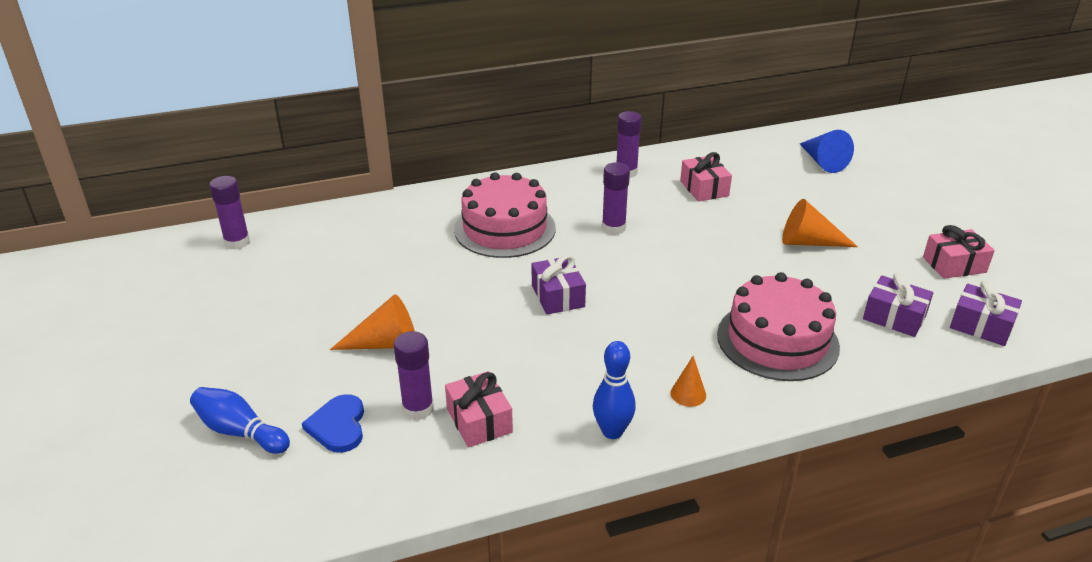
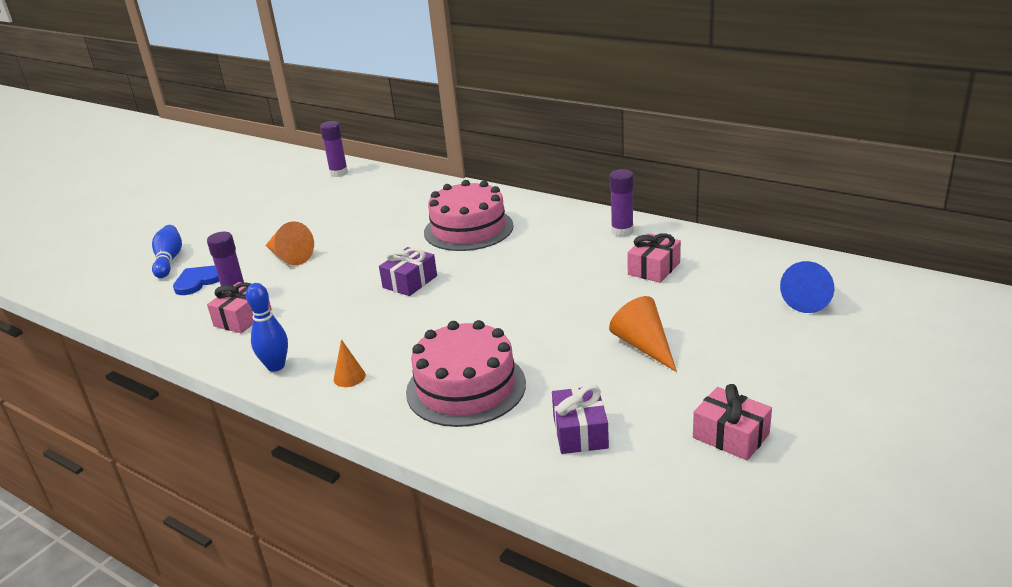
camera: 55 degrees right, 5 degrees down
(613, 228) = (530, 261): purple glue stick -> none
(981, 326) = (635, 487): purple gift -> none

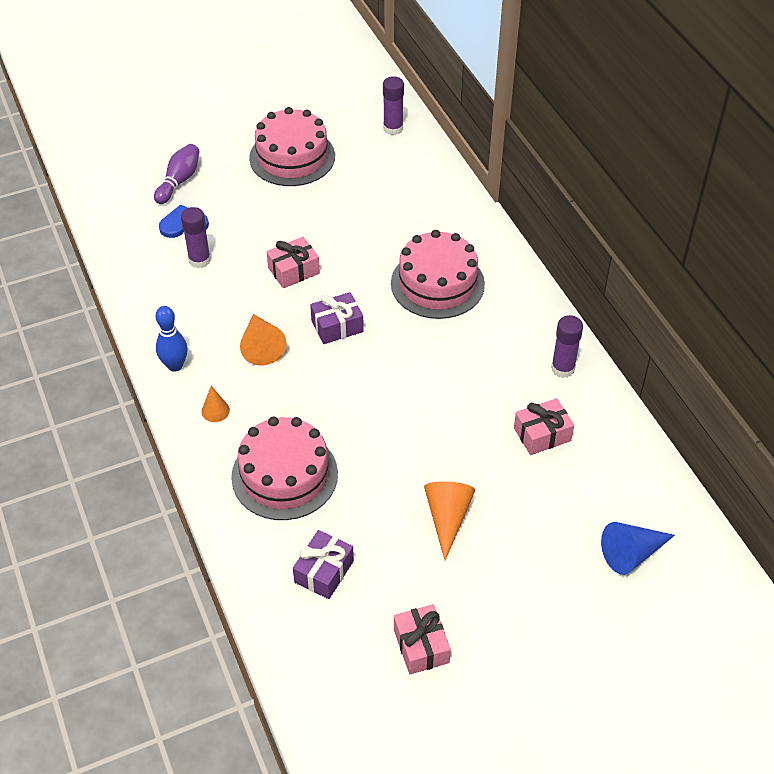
camera: 30 degrees right, 20 degrees up
(169, 260) = (179, 181): blue bowling pin -> purple bowling pin
(243, 318) = (187, 293): pink gift -> pink gift (293, 270)
(266, 213) = (292, 157): none -> pink cake
(289, 256) = (270, 233): orange cone -> orange cone (261, 346)

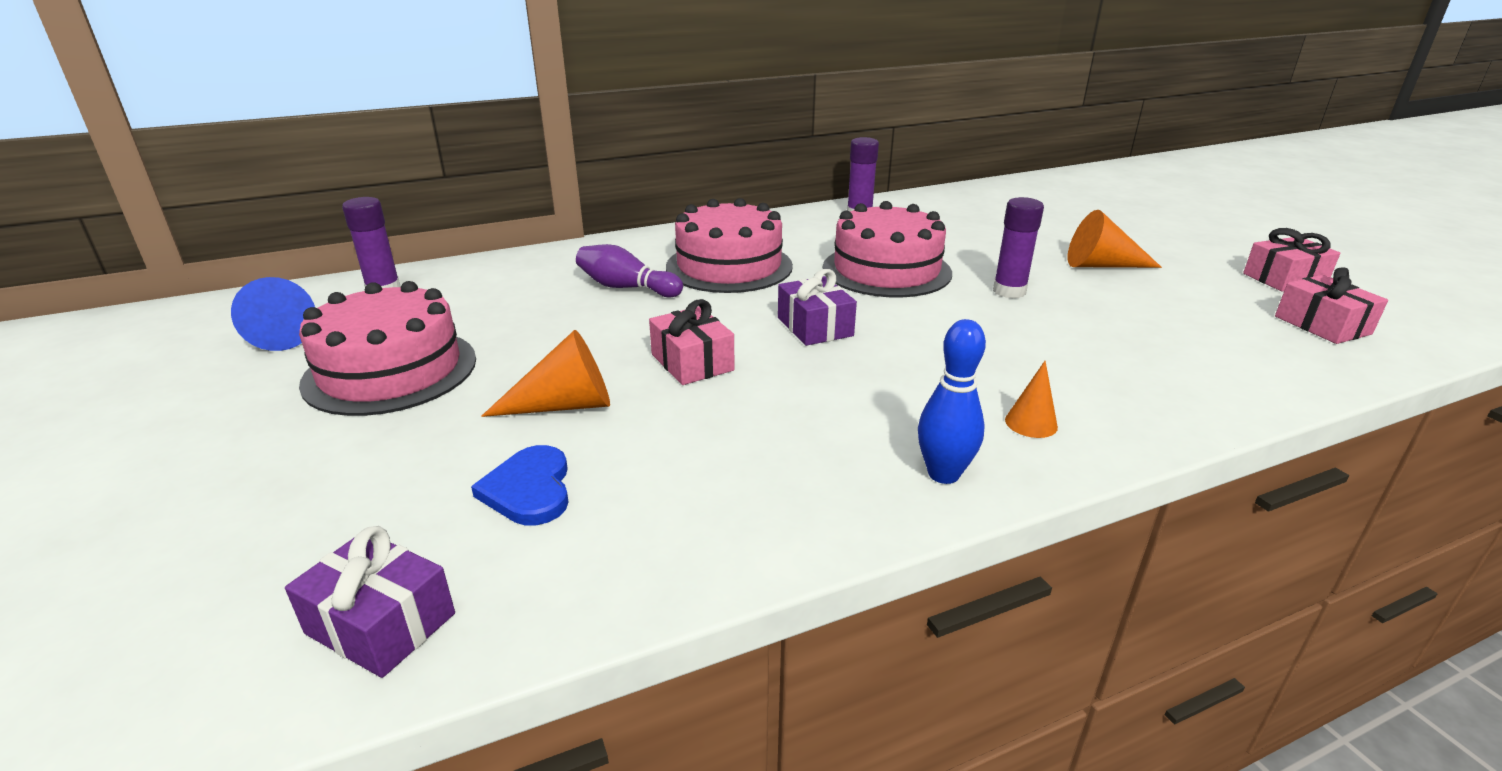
camera: 90 degrees left, 20 degrees down
(179, 181) = (373, 506): purple bowling pin -> purple bowling pin (626, 288)
(199, 260) = (649, 461): purple glue stick -> purple glue stick (1009, 291)
(261, 346) = (870, 385): orange cone -> orange cone (564, 405)
(284, 475) = (1118, 359): pink cake -> pink cake (886, 270)
(324, 571) = (1249, 330): purple gift -> purple gift (381, 623)
(542, 434) = (955, 225): pink gift -> pink gift (1322, 325)
(632, 553) = (1076, 200): blue cone -> blue cone (286, 333)

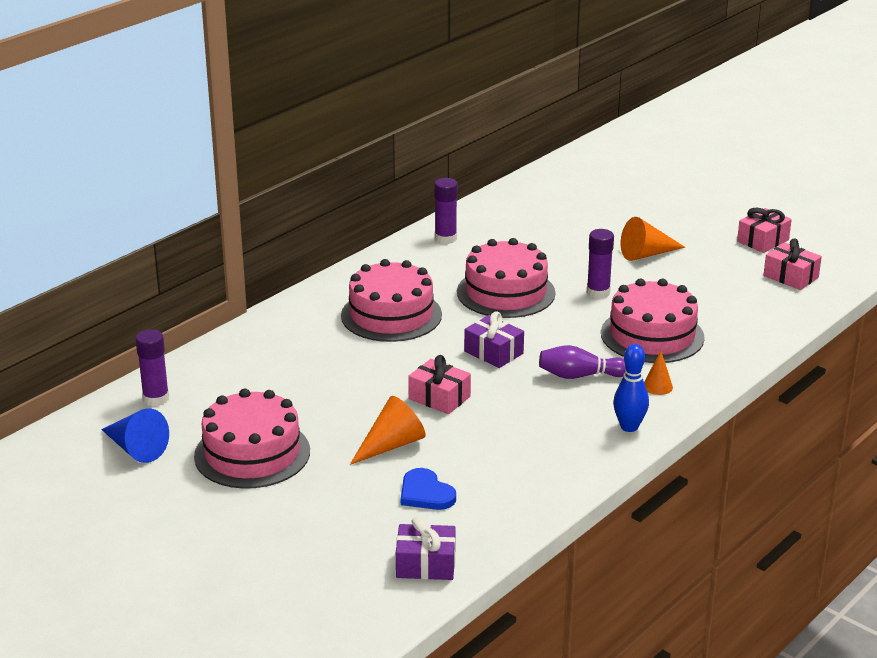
camera: 25 degrees left, 0 degrees up
(626, 288) = (336, 352): purple bowling pin -> purple bowling pin (580, 376)
(1060, 353) = (652, 335): none -> pink cake

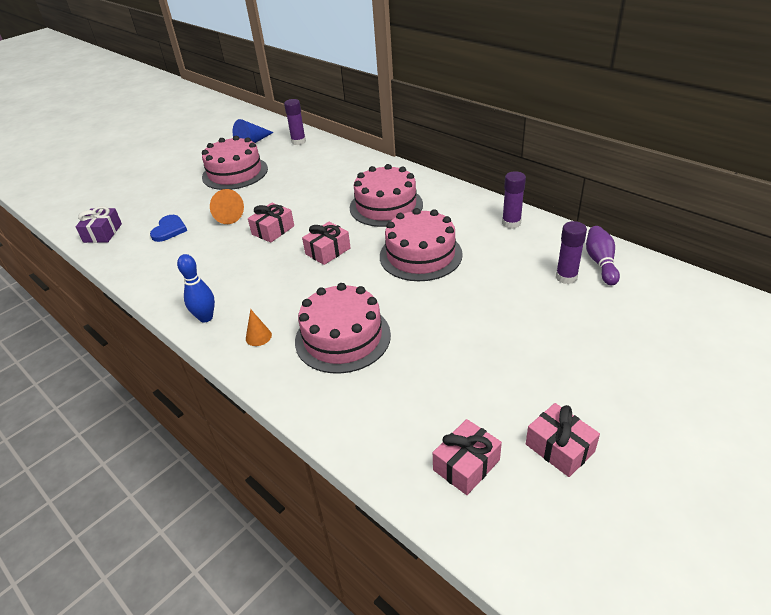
camera: 95 degrees right, 10 degrees up
(425, 493) = (169, 230): blue heart -> blue heart turned 135 degrees clockwise
(493, 352) = (328, 251): purple gift -> pink gift
(580, 376) = (285, 293): purple bowling pin -> purple bowling pin (600, 263)
(598, 292) = (421, 306): purple glue stick -> purple glue stick (566, 277)
(646, 254) = (504, 341): orange cone -> none

